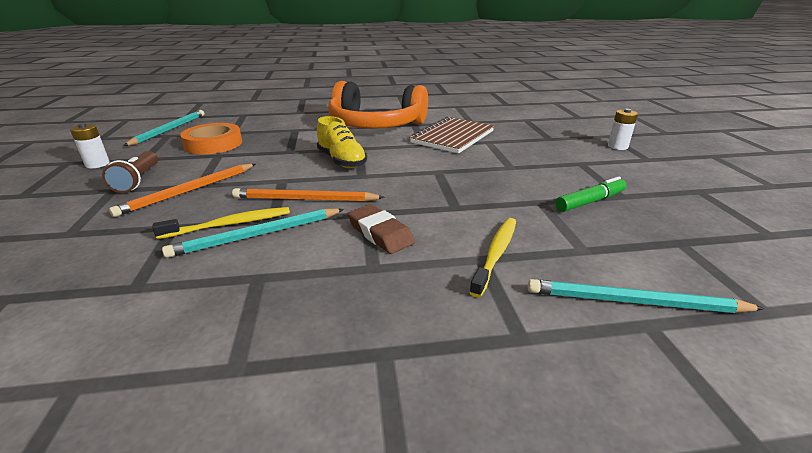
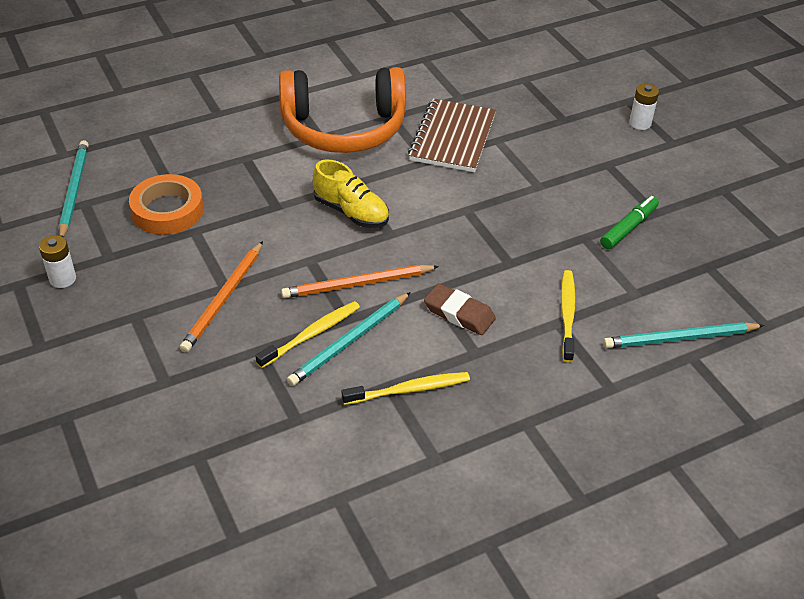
camera: 20 degrees left, 15 degrees up
(138, 180) = (147, 295): brown flashlight -> none
(274, 285) = (409, 390): none -> yellow toothbrush

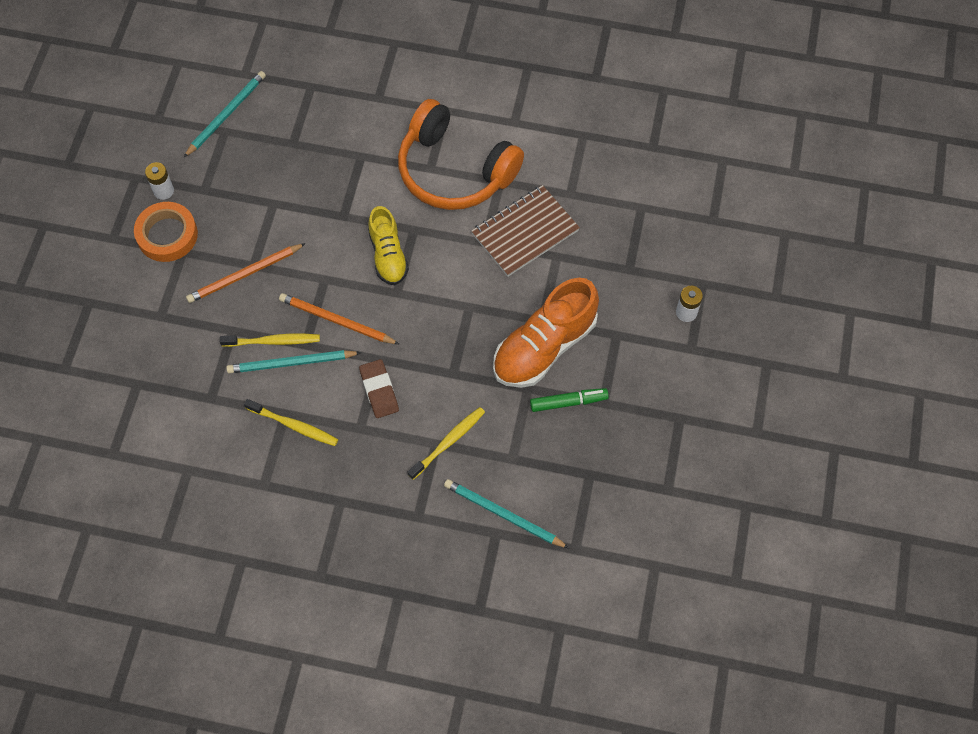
camera: 40 degrees right, 20 degrees up
(167, 210) = (271, 172): orange tape -> orange tape (167, 235)
(562, 202) = (544, 347): none -> orange shoe

